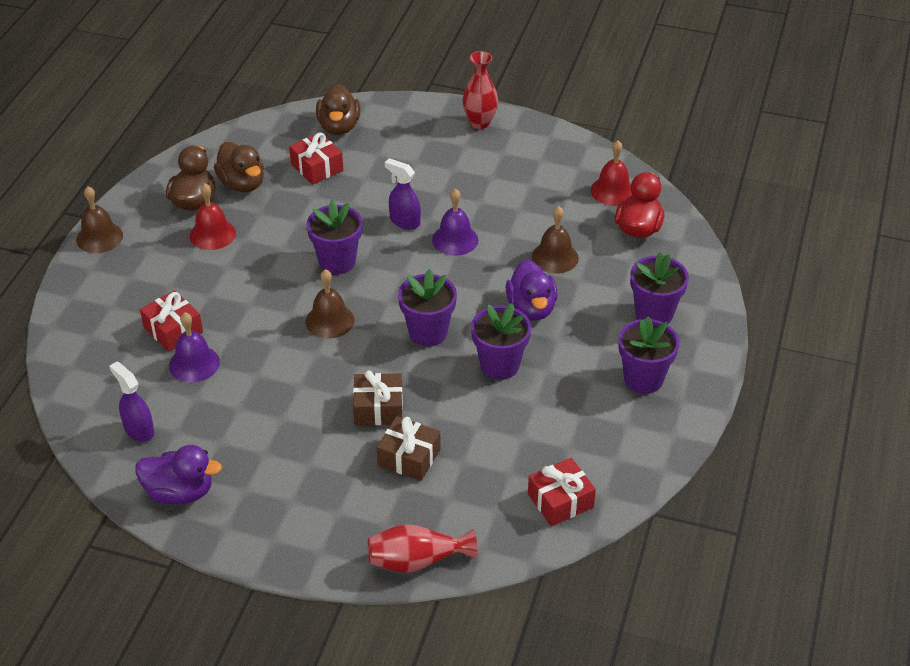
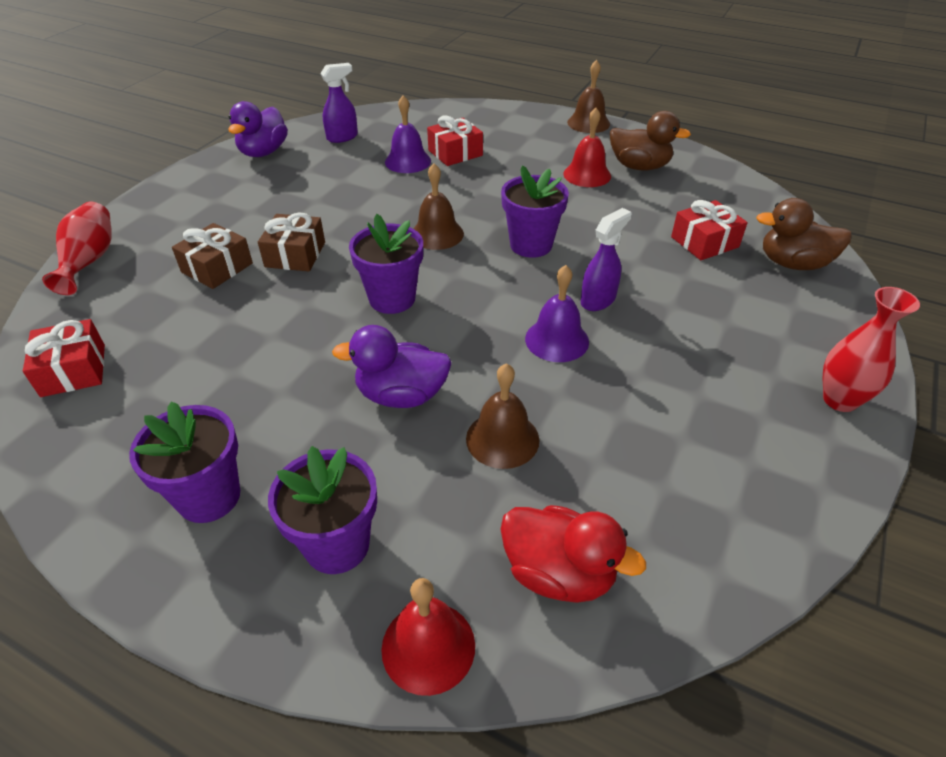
camera: 100 degrees right, 0 degrees up
(242, 184) = (670, 193): brown duck -> none
(499, 365) = (311, 350): purple flower pot -> none
(612, 191) = (668, 554): red bell -> red bell (428, 646)

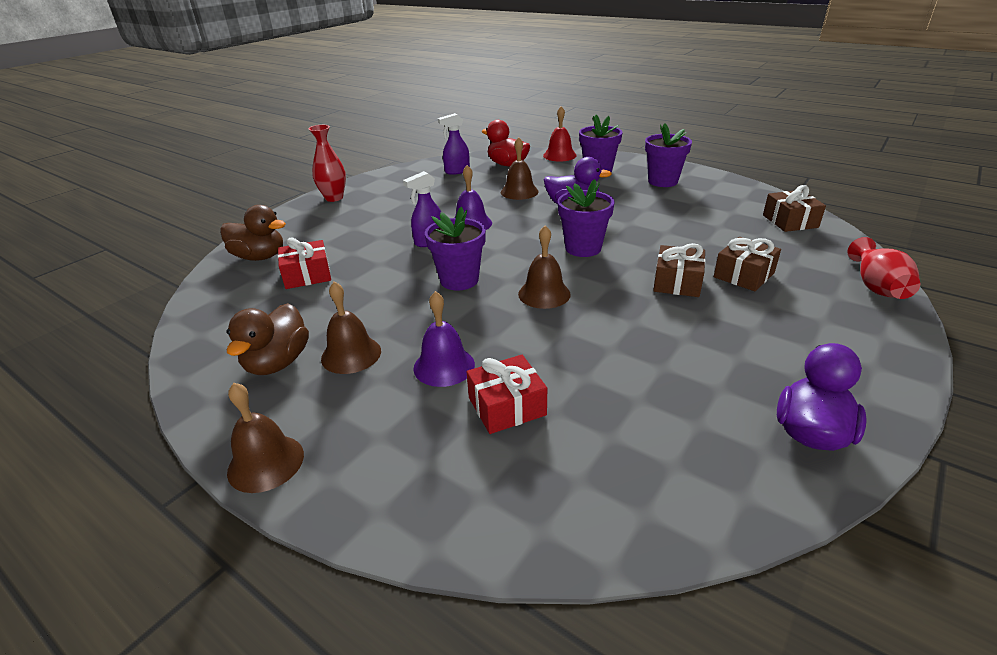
camera: 170 degrees left, 10 degrees down
(73, 370) = (790, 221): red gift -> brown gift
(342, 137) = (693, 461): purple spray bottle -> purple spray bottle (457, 171)
(408, 161) = (577, 394): purple bell -> purple bell (444, 366)
(587, 175) = (351, 354): red bell -> brown bell
(639, 166) = (277, 363): brown duck -> brown duck turned 105 degrees counterclockwise

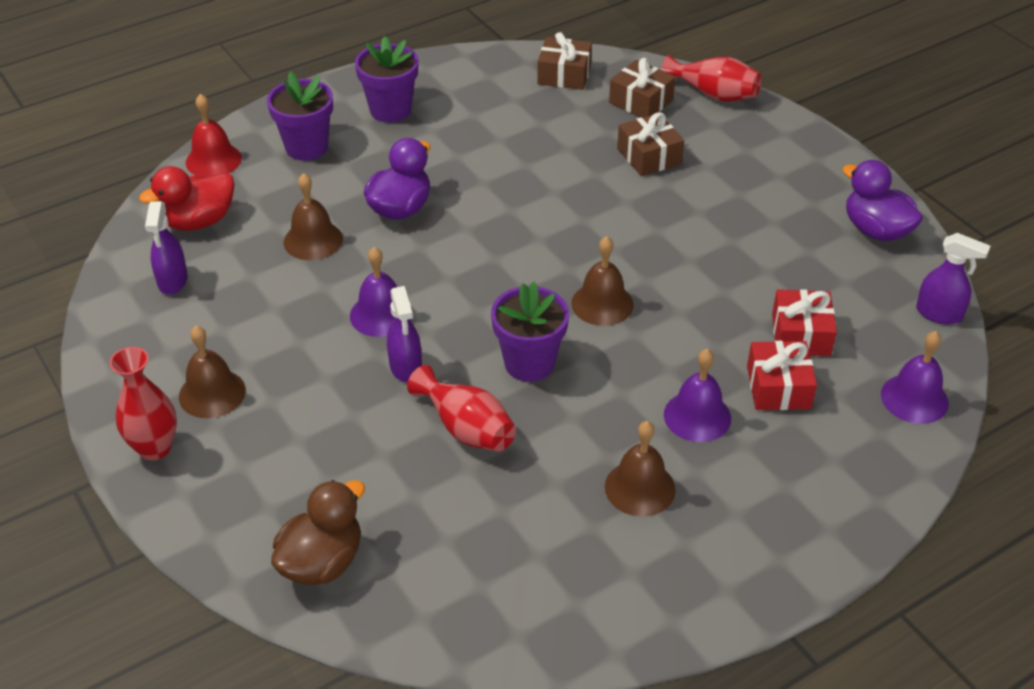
camera: 70 degrees left, 10 degrees up
(266, 463) = (791, 575): brown bell -> brown bell (212, 393)
(277, 363) = (624, 556): brown duck -> none
(307, 275) = (421, 510): red gift -> red gift (801, 334)
(384, 273) = (466, 428): none -> red vase
(552, 518) = (914, 398): none -> purple bell
(583, 248) = (520, 240): purple flower pot -> none
(677, 282) = (636, 203): brown gift -> brown gift (641, 101)
(719, 518) = (939, 314): none -> purple spray bottle

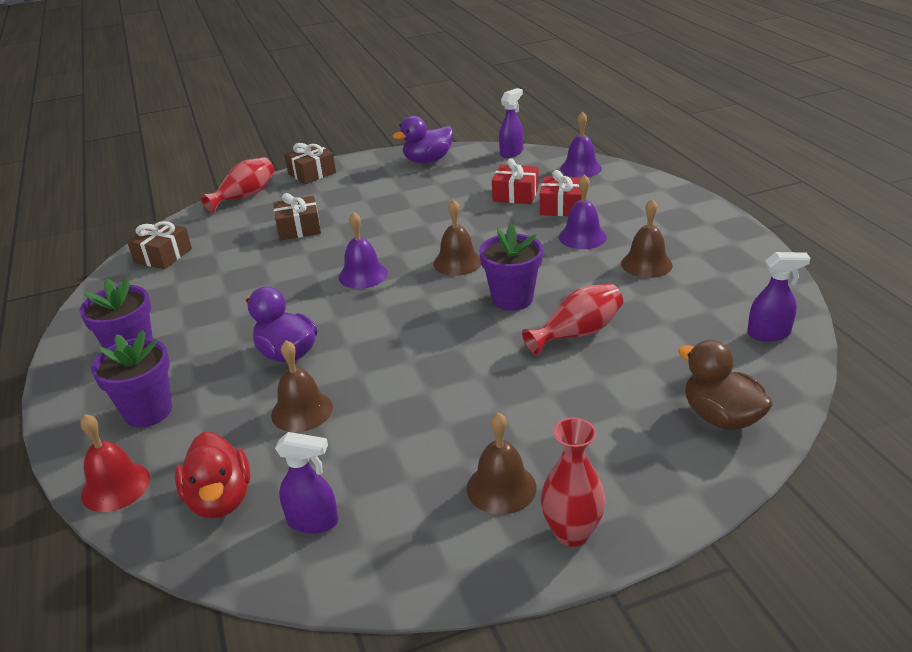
camera: 75 degrees left, 10 degrees down
(381, 314) = (427, 371): purple bell -> purple bell (363, 275)
(405, 367) = (499, 361): purple spray bottle -> purple spray bottle (769, 333)
(641, 101) = (229, 225): brown gift -> brown gift (312, 173)

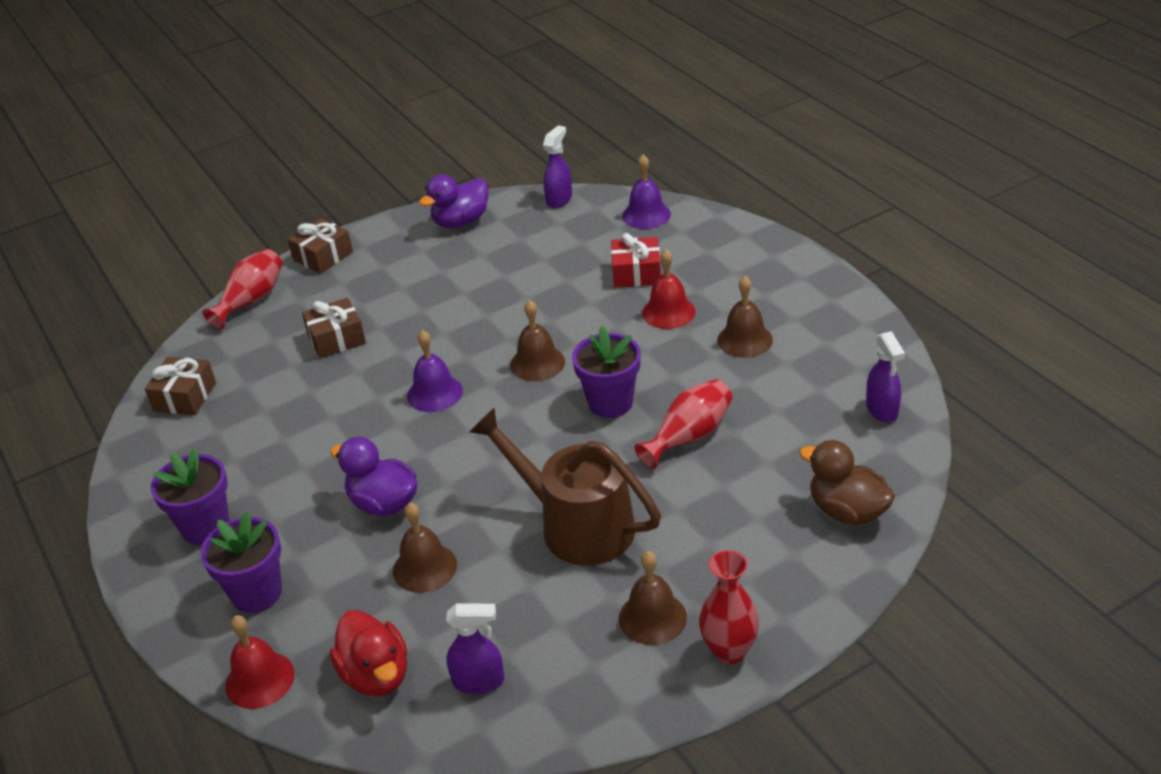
camera: 10 degrees left, 5 degrees up
(451, 394) = (576, 525): none -> brown watering can
(515, 194) = (579, 261): red gift -> none
(582, 237) = (668, 312): purple bell -> red bell
(769, 333) = (882, 410): purple spray bottle -> purple spray bottle turned 90 degrees clockwise

